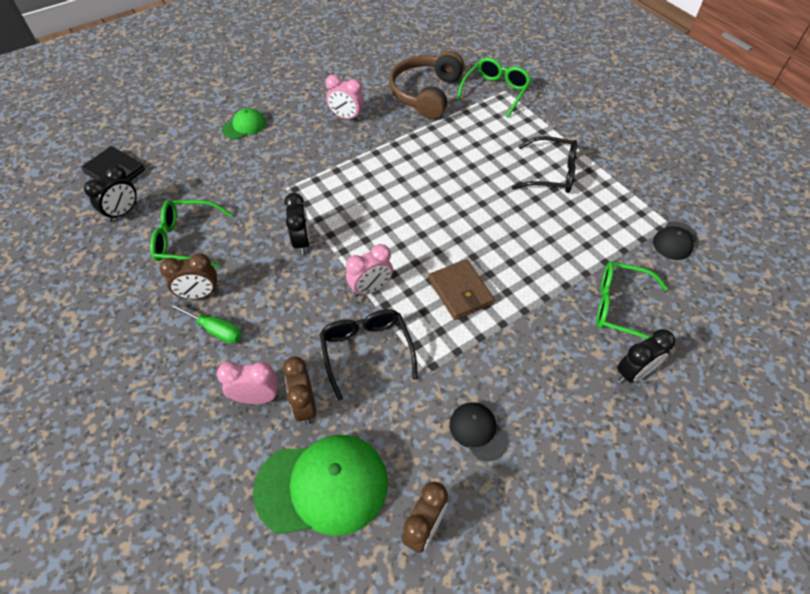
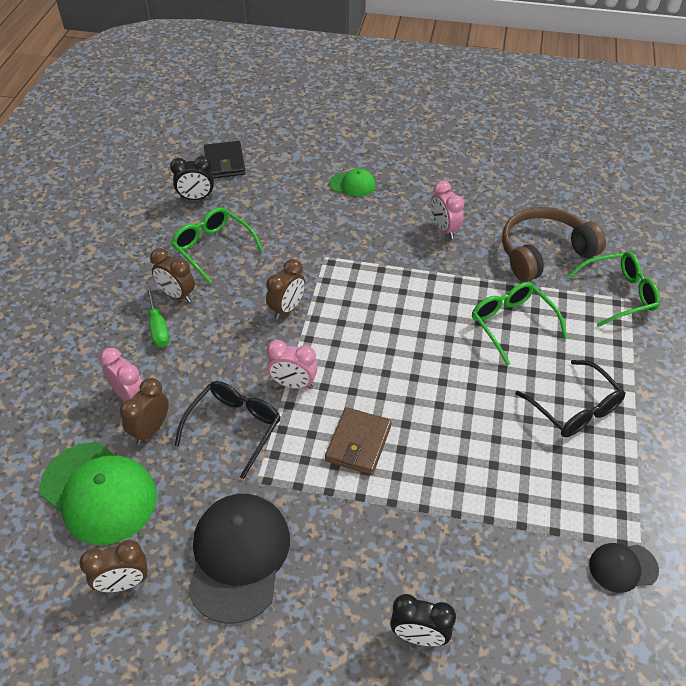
camera: 45 degrees right, 5 degrees down
(301, 242) = (287, 308): black clock -> brown clock
(478, 431) = (238, 557): black cap -> black cap, size x1.96
(620, 307) = (481, 574): green glasses -> green glasses (511, 324)

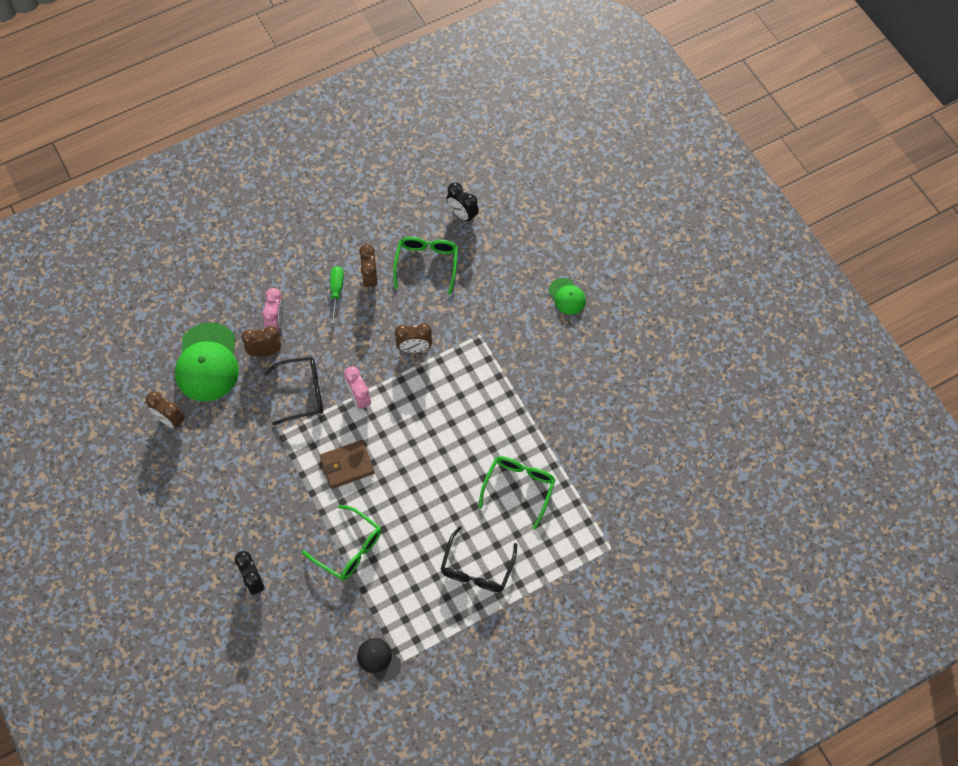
camera: 50 degrees right, 15 degrees up
(158, 328) = (336, 291): green screwdriver -> green screwdriver turned 150 degrees clockwise
(224, 163) = (513, 201): black wallet -> none
(238, 557) = (227, 461): black cap -> none
(444, 229) = (574, 387): pink clock -> none
(543, 253) = (609, 465): brown headphones -> none
(619, 294) = (609, 538): green glasses -> green glasses (349, 549)

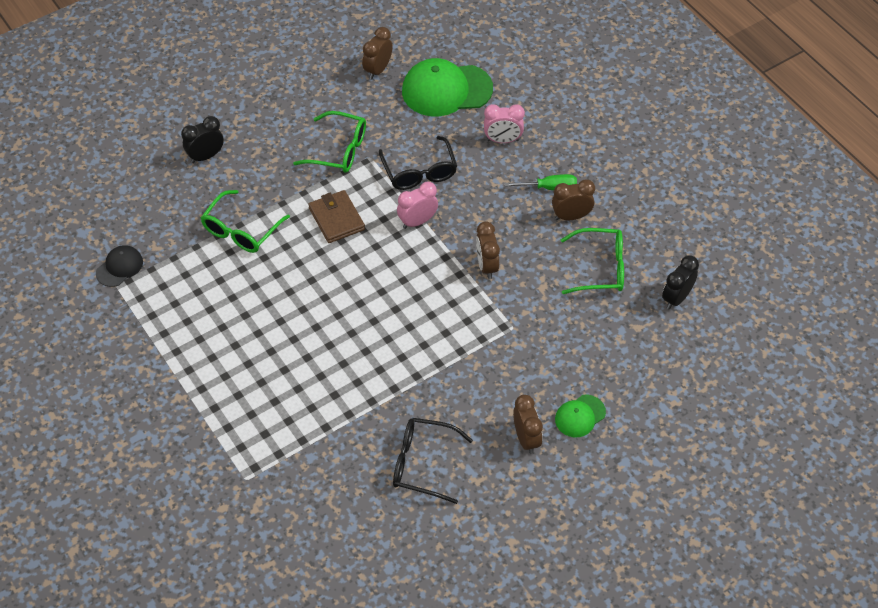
camera: 85 degrees right, 10 degrees down
(265, 352) = (465, 135): brown clock -> brown clock (526, 439)
(477, 569) = (219, 346): black glasses -> black glasses (422, 463)
(519, 488) = (318, 381): green glasses -> green glasses (339, 150)

